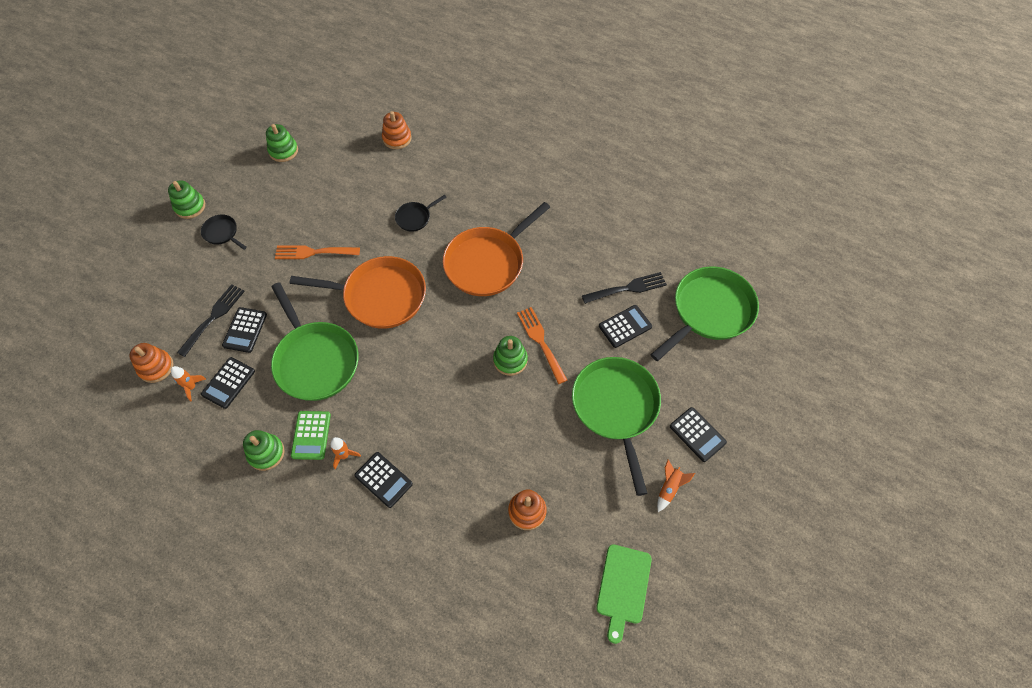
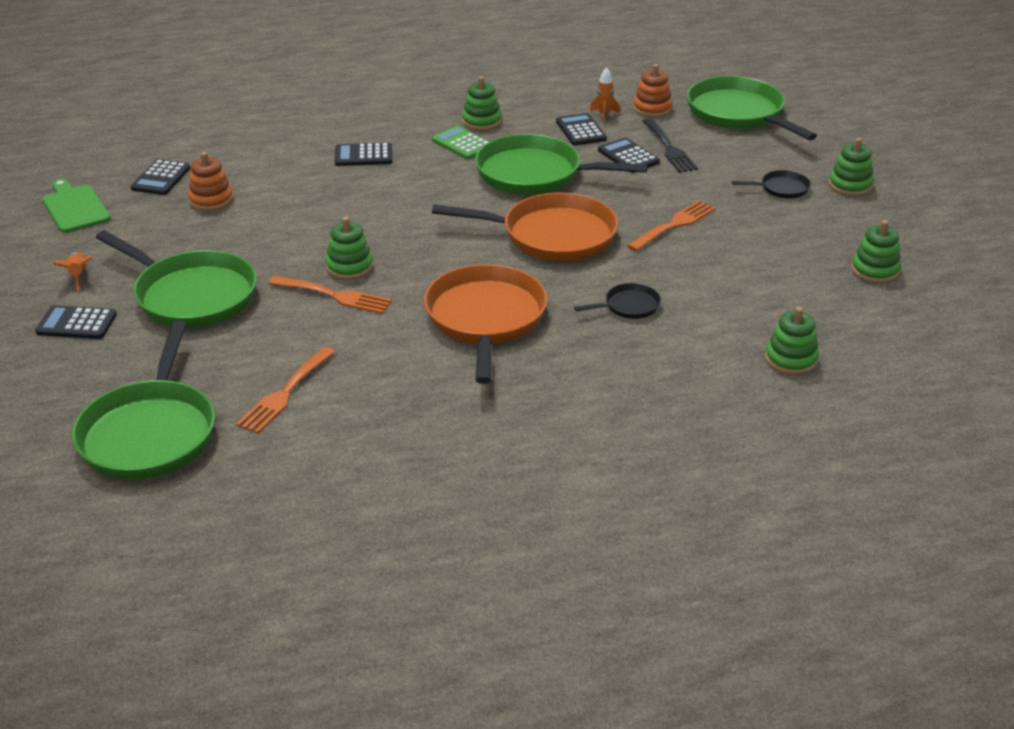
camera: 135 degrees right, 25 degrees down
(124, 315) = (738, 114): none -> green pan
(344, 455) = (416, 149): orange rocket -> none
(380, 296) = (552, 235): orange pan -> orange pan turned 135 degrees counterclockwise
(397, 138) = (791, 360): orange stacking toy -> green stacking toy
(415, 218) = (628, 306): black pan -> black pan turned 60 degrees clockwise
(625, 326) = (250, 359): black calculator -> black calculator (161, 178)
(627, 288) = (285, 393): black fork -> orange fork

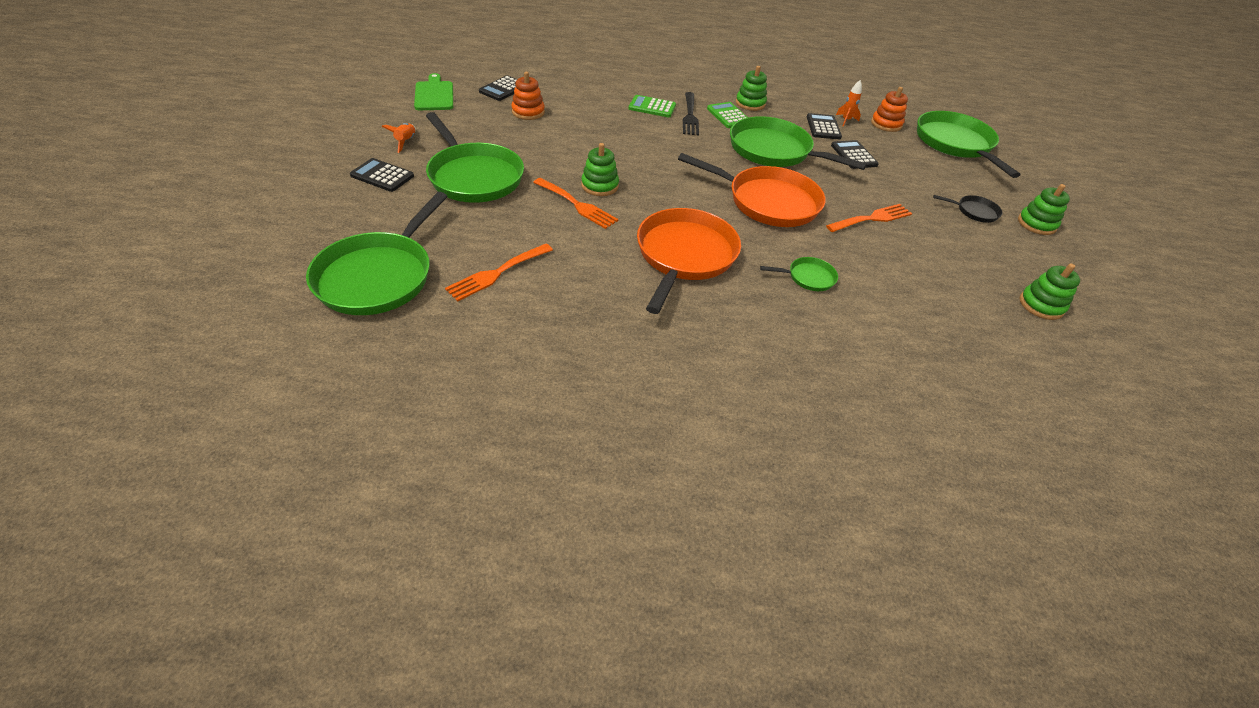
camera: 15 degrees right, 10 degrees up
(363, 155) = (652, 107): black calculator -> green calculator
(628, 306) = (808, 277): black pan -> green pan
(669, 148) = (889, 157): black fork -> black fork (690, 116)
(791, 360) = (938, 368): green stacking toy -> none

